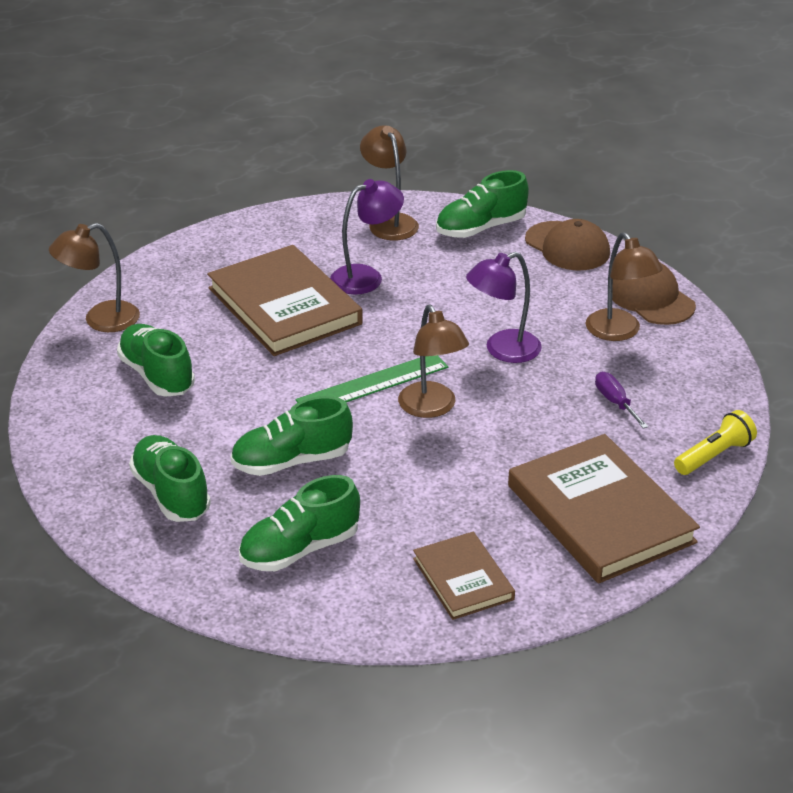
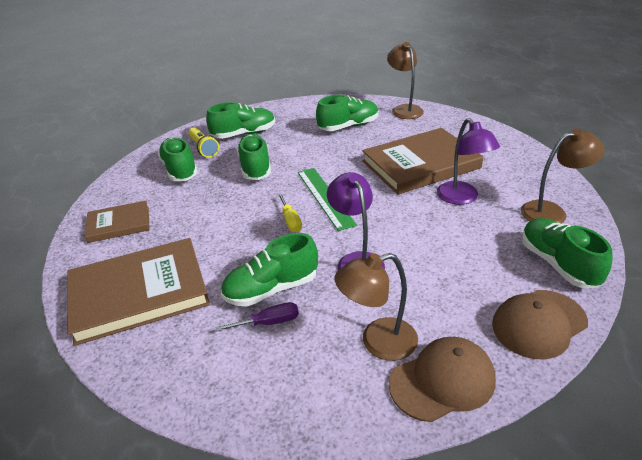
camera: 100 degrees right, 0 degrees up
(432, 408) = (290, 221): brown lamp -> yellow screwdriver
(565, 407) = (271, 289): none -> green shoe
(714, 455) = (170, 382): yellow flashlight -> yellow flashlight (203, 148)

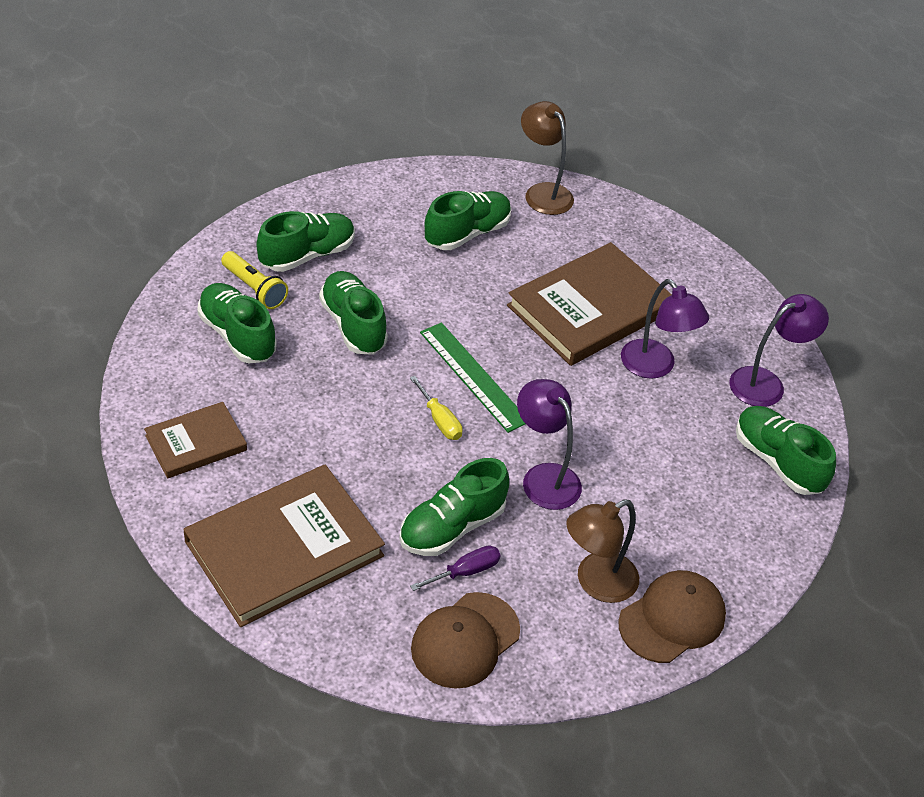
camera: 20 degrees left, 10 degrees up
(539, 323) = (762, 542): brown cap -> brown cap (465, 640)
(551, 212) = (766, 383): brown lamp -> purple lamp

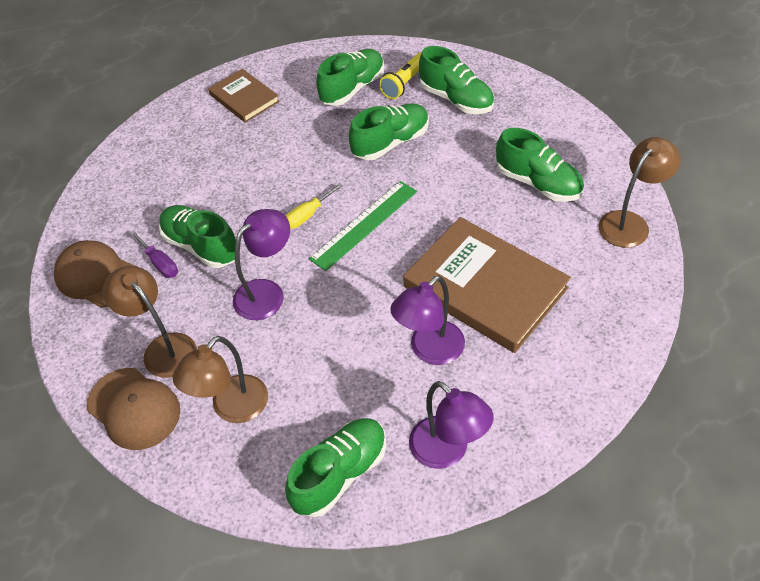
camera: 85 degrees right, 5 degrees up
(284, 549) = (162, 163): brown book -> none
(689, 532) = (232, 408): none -> brown lamp

